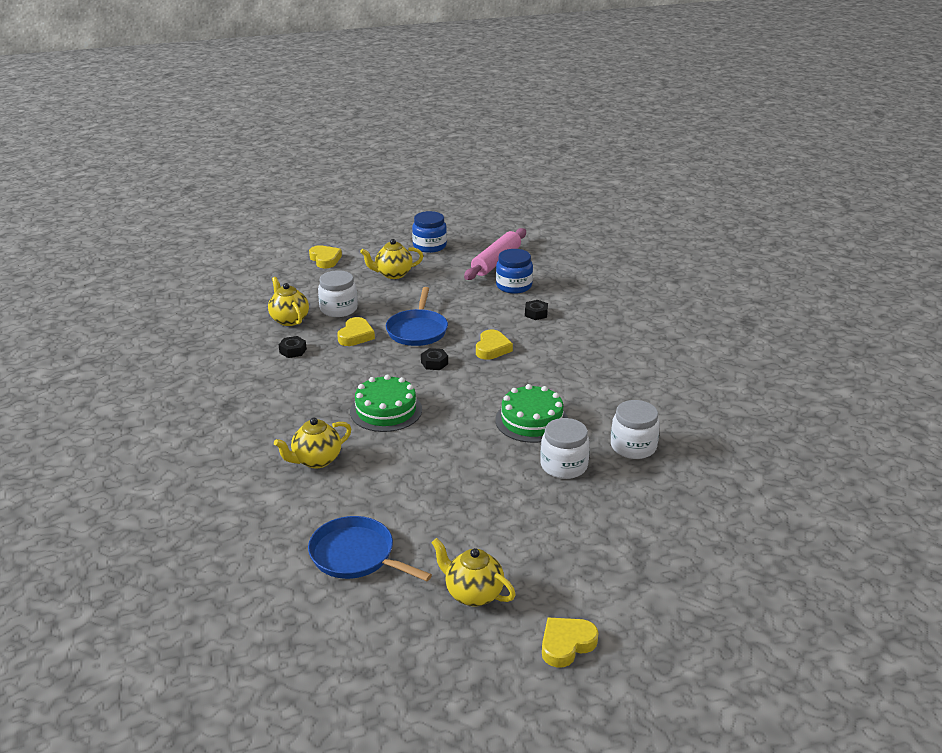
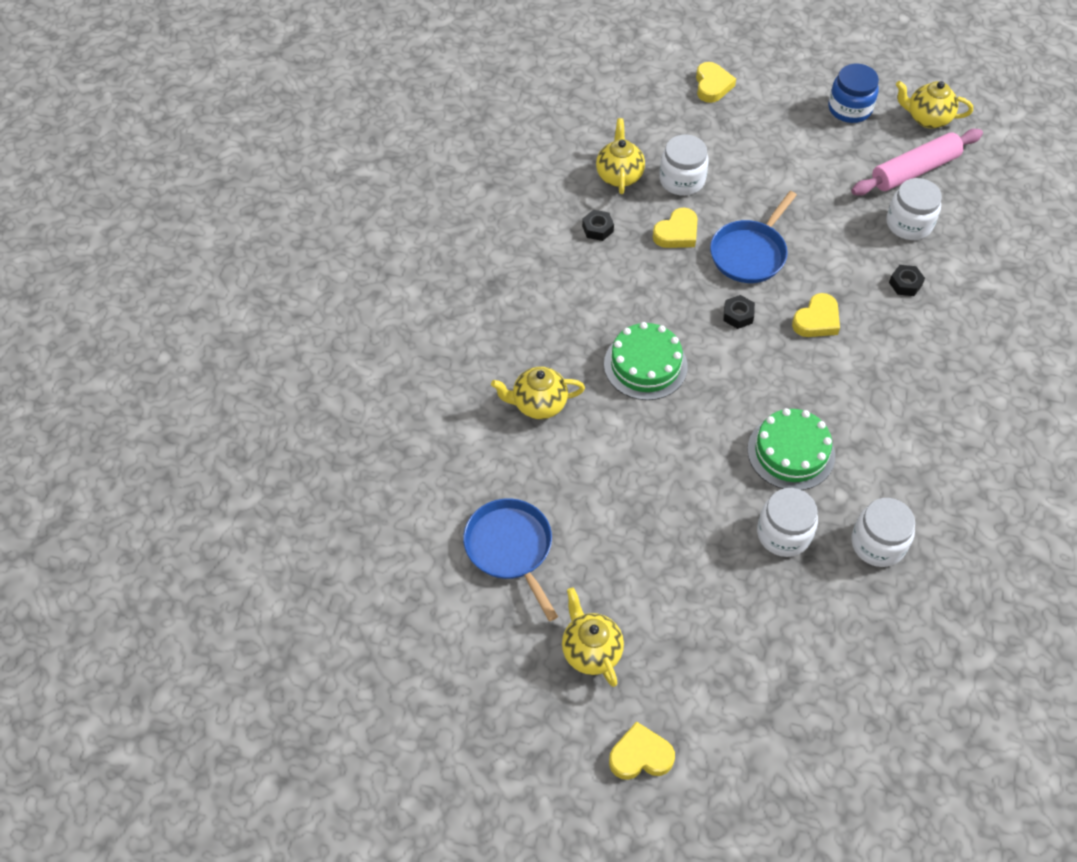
camera: 30 degrees right, 25 degrees up
(393, 274) = (776, 144): yellow teapot -> yellow teapot (927, 118)
(514, 286) = (909, 224): blue jar -> white jar

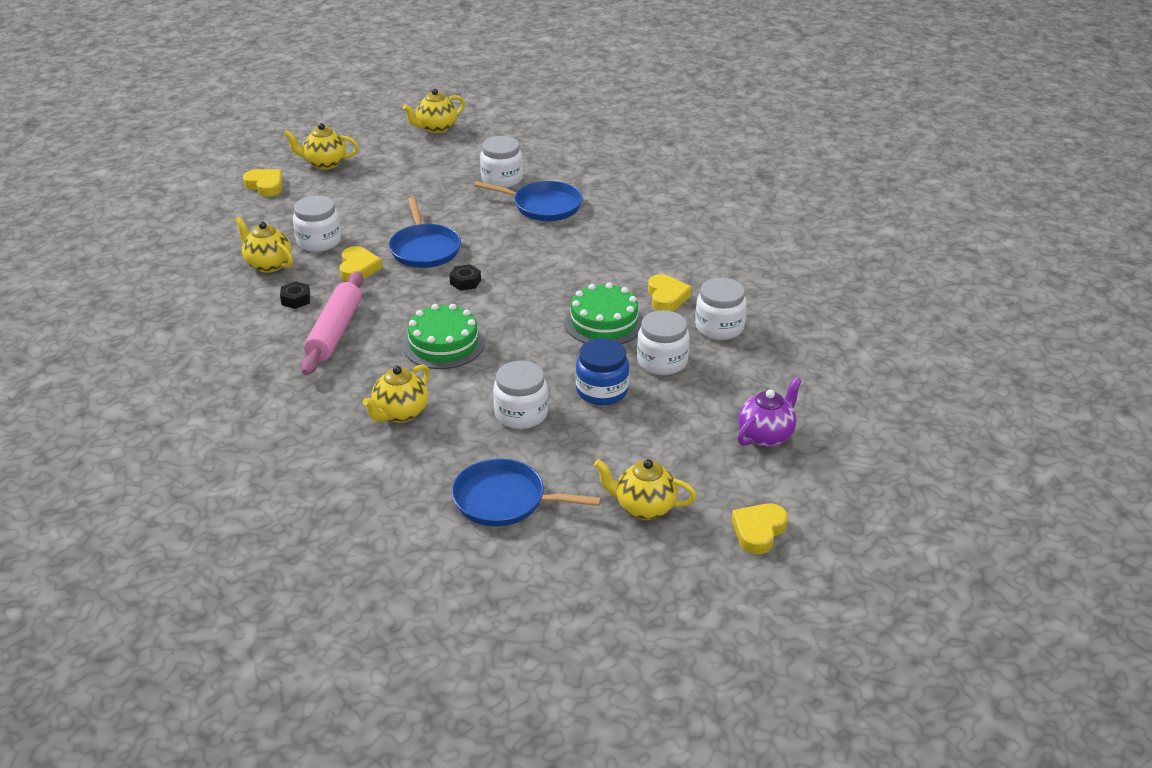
camera: 50 degrees left, 20 degrees down
(616, 483) = (521, 414): none -> white jar
(765, 682) = (766, 436): none -> purple teapot
(785, 94) = (324, 164): none -> yellow teapot
(817, 320) = (518, 253): yellow heart -> yellow heart (667, 297)
(849, 109) = (379, 149): blue jar -> blue jar (602, 391)
(905, 284) = (543, 206): black nut -> blue pan
(914, 170) = (466, 154): pink rolling pin -> pink rolling pin (334, 332)

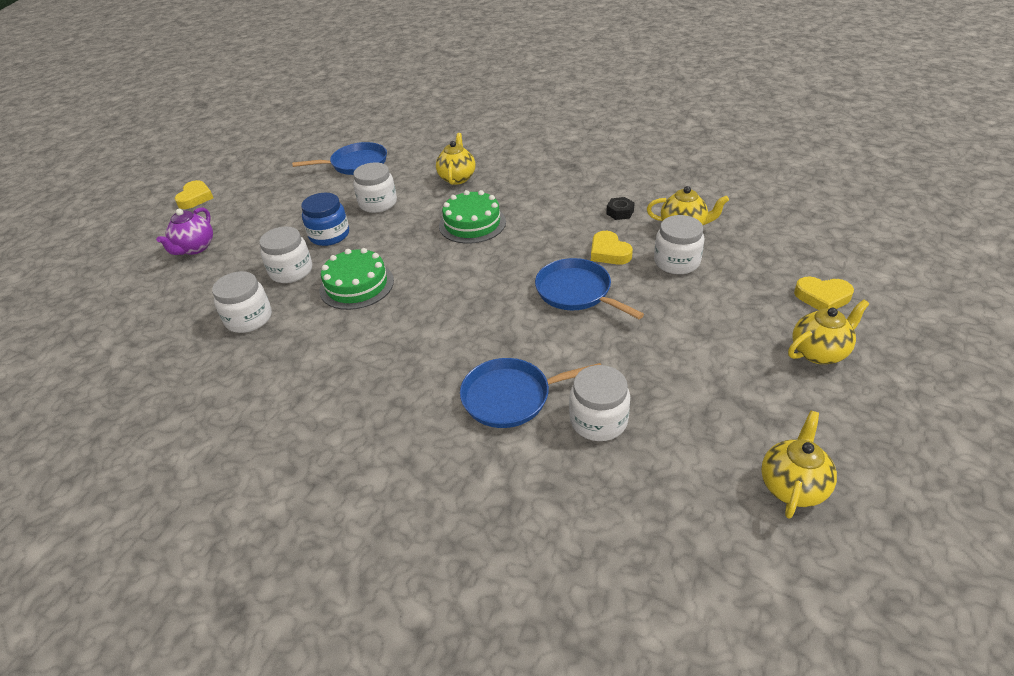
camera: 155 degrees right, 5 degrees up
(334, 332) = (560, 203): pink rolling pin -> none
(465, 282) = (506, 275): black nut -> none
(644, 507) = (270, 186): yellow teapot -> none
(667, 297) = (309, 331): yellow heart -> none

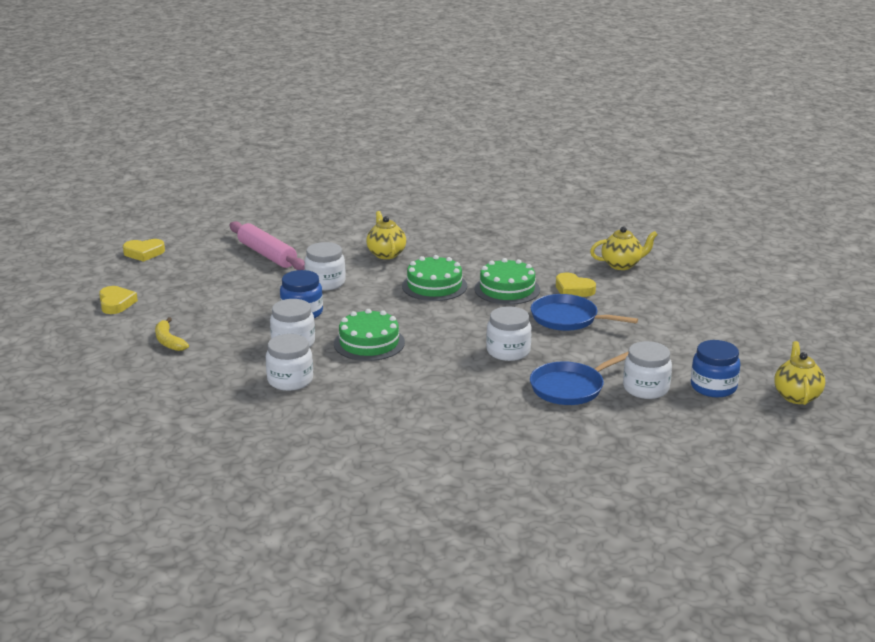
camera: 25 degrees left, 15 degrees down
(195, 248) = (168, 341): purple teapot -> yellow banana
(356, 164) = (267, 254): blue pan -> pink rolling pin
(540, 240) = (507, 289): none -> green cake
(620, 212) = (560, 261): black nut -> none
(676, 262) = (633, 288): white jar -> white jar (508, 351)
(685, 439) = (713, 387): none -> blue jar
(819, 352) = (772, 326): yellow teapot -> none
(822, 297) = (756, 294): yellow heart -> yellow heart (144, 253)

